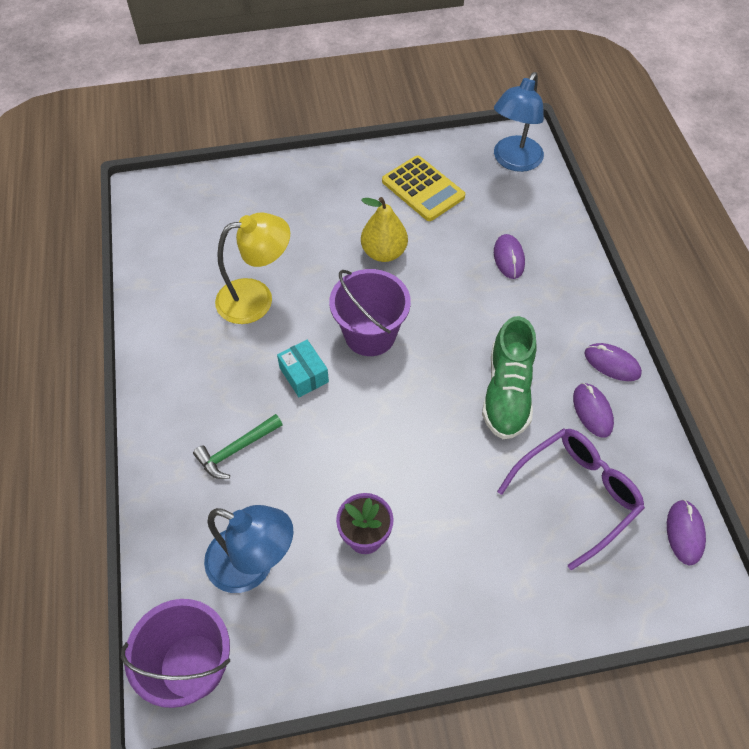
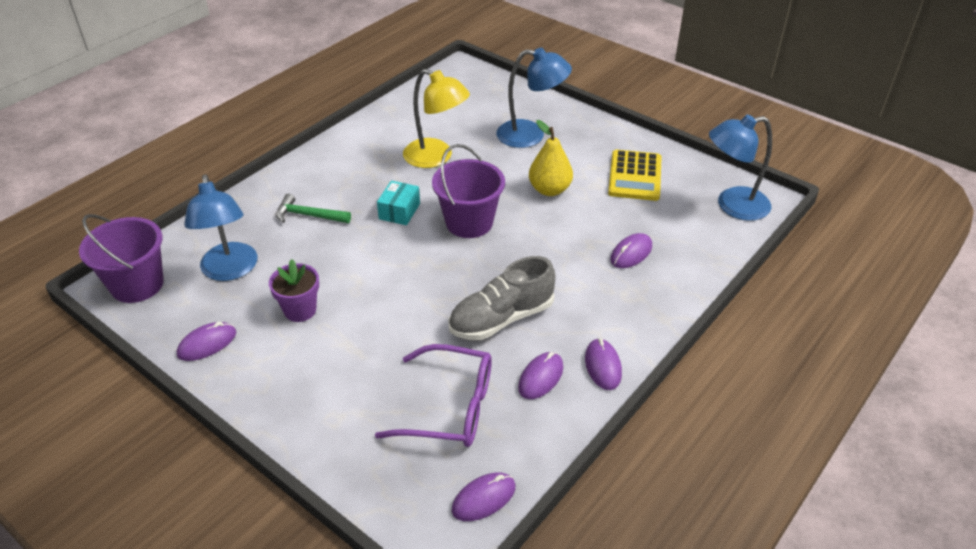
camera: 50 degrees right, 15 degrees down
(299, 213) = (531, 135): none -> blue lamp
(342, 644) = (207, 344): none -> purple mouse
(507, 392) = (501, 318): green shoe -> grey shoe

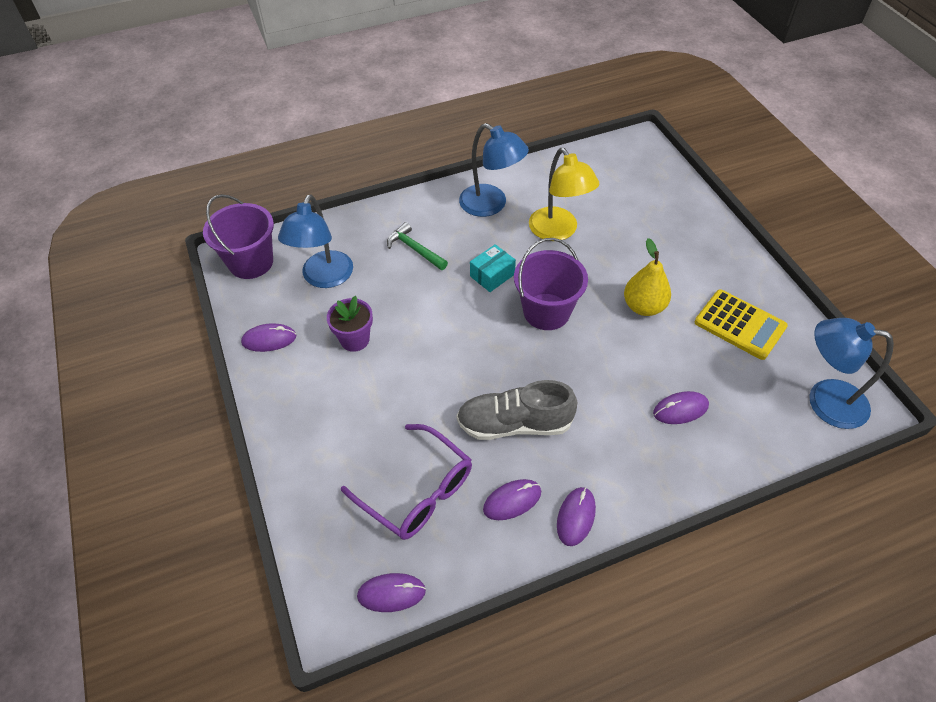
camera: 30 degrees right, 10 degrees up
(531, 135) = (662, 239): blue lamp -> blue lamp (491, 205)
(634, 176) = (739, 325): yellow calculator -> yellow calculator turned 90 degrees counterclockwise

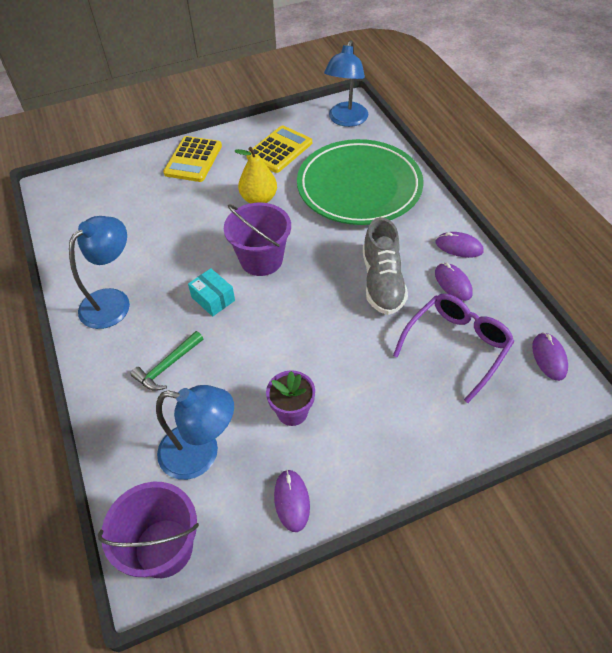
camera: 90 degrees left, 0 degrees up
(558, 231) = (161, 249): yellow lamp -> none
(680, 409) = (359, 187): purple mouse -> green plate
(704, 244) = (193, 160): none -> yellow calculator

